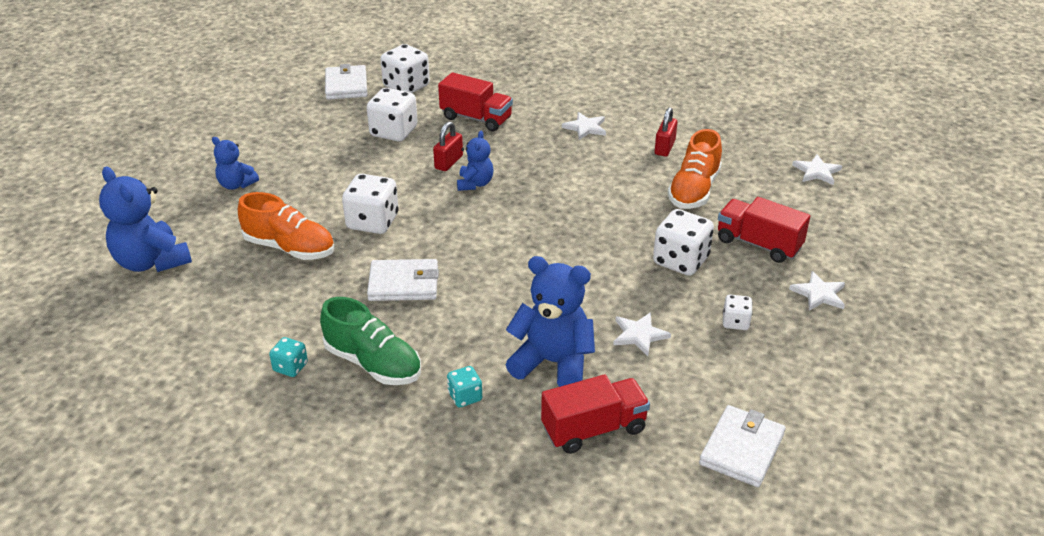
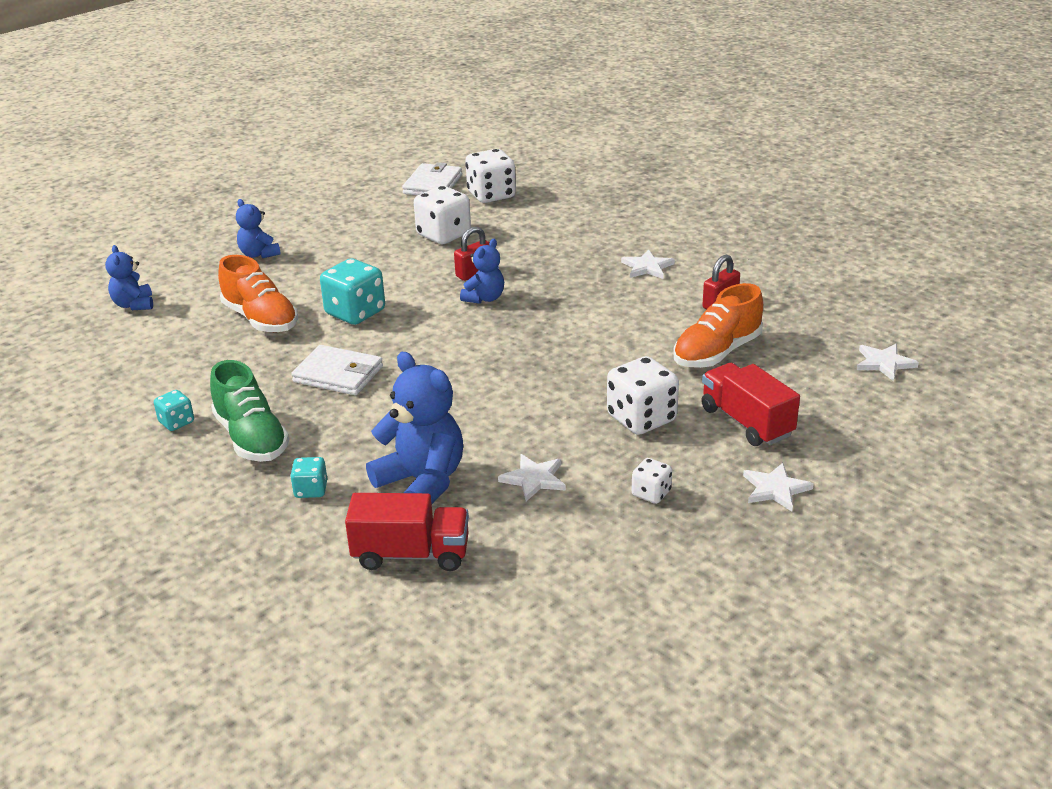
camera: 25 degrees right, 5 degrees down
(152, 262) = (134, 305): blue teddy bear -> blue teddy bear, size x0.57
(372, 222) = (355, 313): white dice -> turquoise dice
(476, 118) = (537, 237): red truck -> none
(742, 449) = (550, 618): white wallet -> none

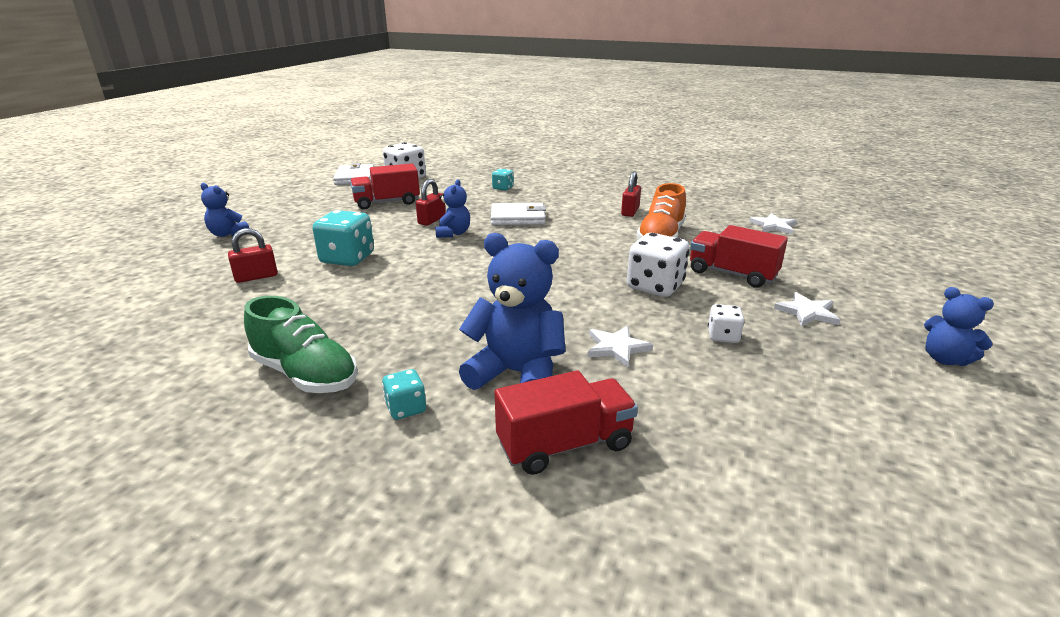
camera: 25 degrees left, 5 degrees down
(134, 305) = (108, 287): blue teddy bear -> blue teddy bear (945, 359)
(176, 422) = (206, 378): turquoise dice -> turquoise dice (503, 188)
(260, 319) = (256, 277): orange shoe -> red padlock
(338, 374) = (363, 304): white wallet -> white wallet (518, 218)
(443, 235) = (387, 202): white dice -> red truck
(647, 267) = (558, 200): white star -> none

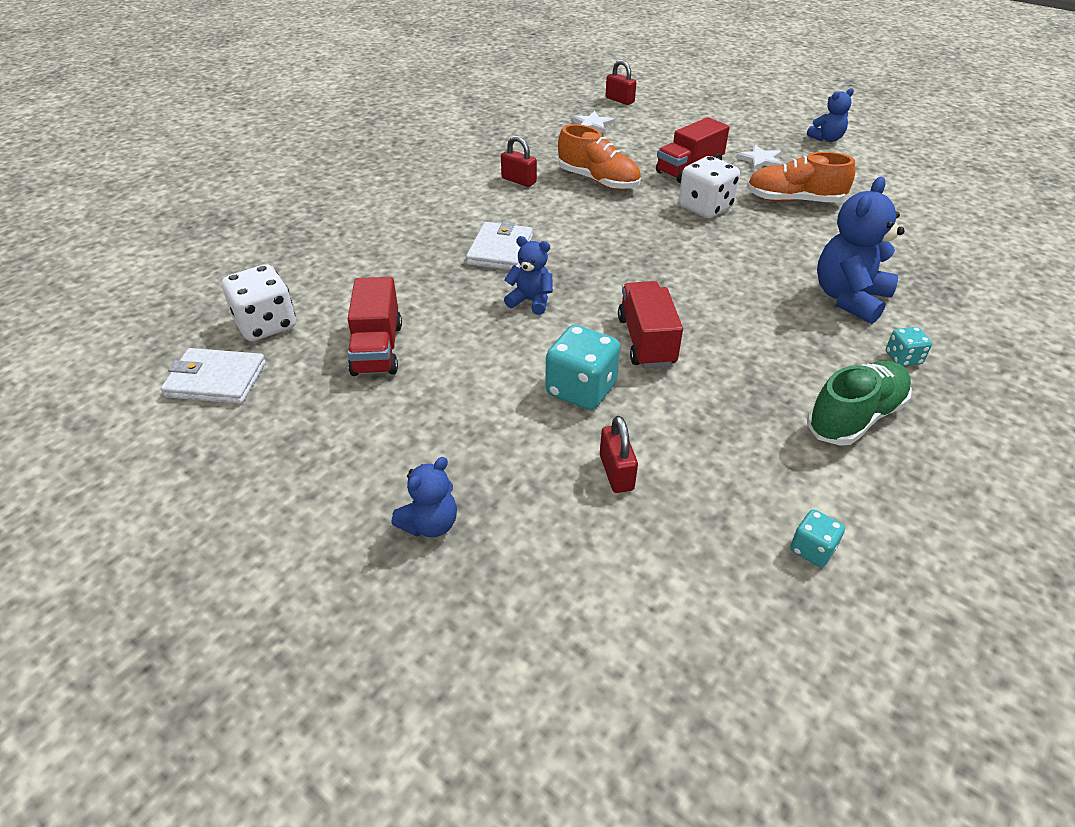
camera: 75 degrees left, 15 degrees up
(432, 220) = (475, 314): red padlock -> red padlock (619, 100)
(503, 188) = (382, 246): turquoise dice -> turquoise dice (812, 549)
(564, 445) = (937, 291): red truck -> red truck (646, 341)
(616, 347) = (809, 247): white star -> none
(723, 336) = (794, 200): white dice -> orange shoe

